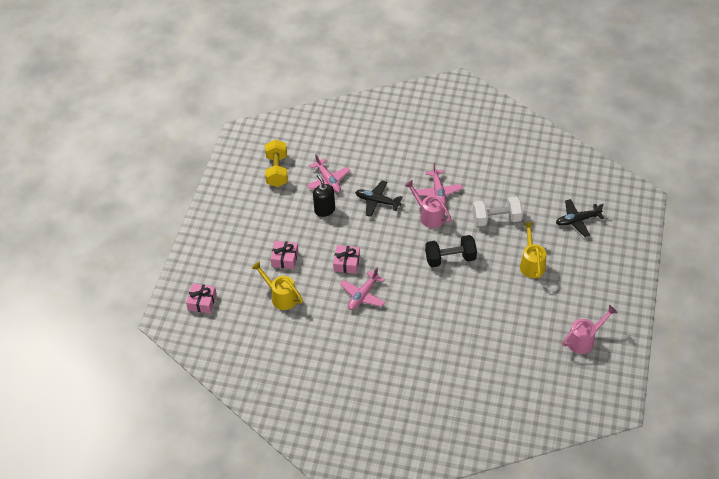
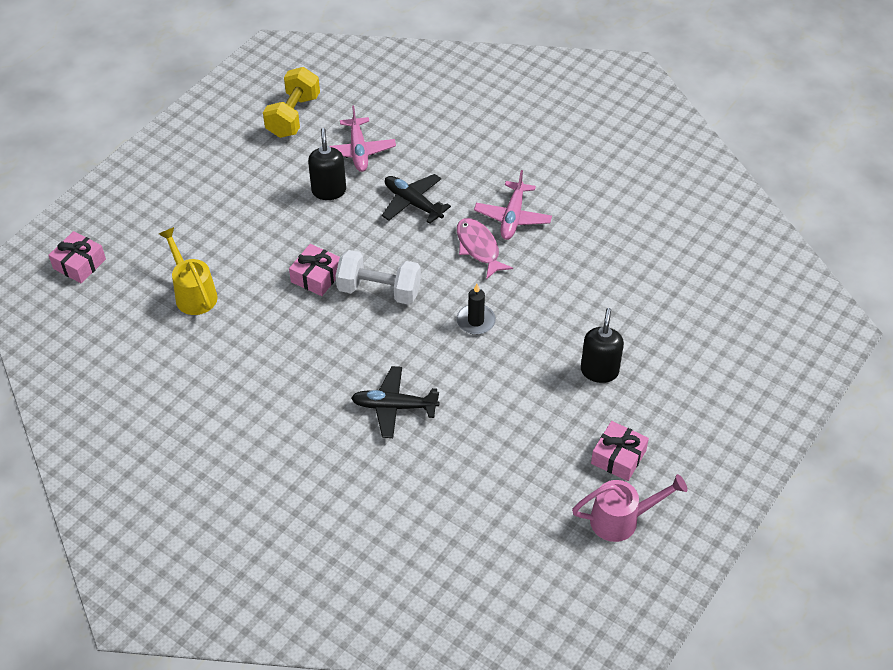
camera: 20 degrees right, 0 degrees up
(285, 258) = (231, 241): pink gift -> pink gift (618, 457)
(363, 295) = (313, 331): pink plane -> none
(429, 216) = (479, 248): pink watering can -> pink fish
(450, 259) = (476, 321): black dumbbell -> black candle
(496, 219) = (581, 285): white dumbbell -> white dumbbell (379, 290)
(531, 264) = (599, 371): yellow watering can -> black soap dispenser
(577, 220) = (710, 328): black plane -> black plane (394, 407)

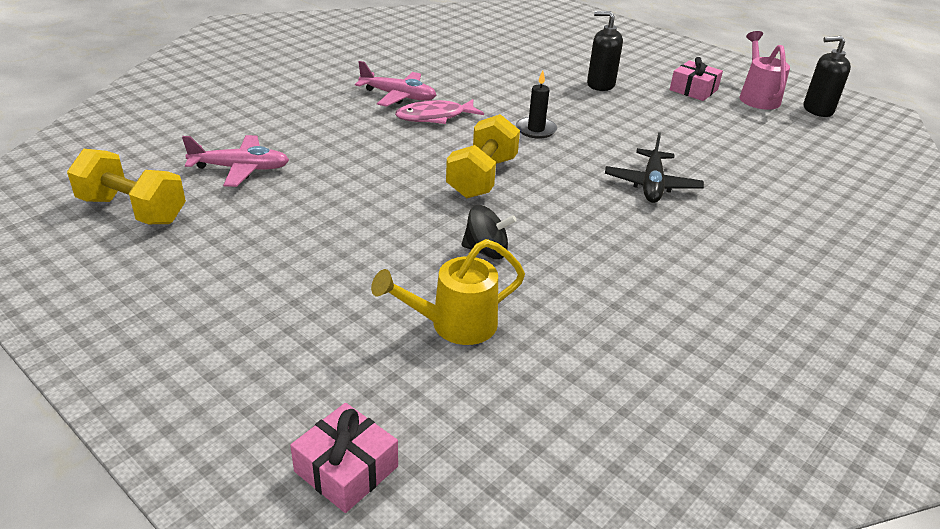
camera: 85 degrees left, 15 degrees down
(276, 302) = (486, 251): none -> black spinning top
(316, 276) = (449, 217): pink gift -> none
(329, 191) = (300, 195): black soap dispenser -> black soap dispenser (817, 110)
(379, 290) = (482, 177): white dumbbell -> yellow dumbbell
(413, 203) = (351, 144): black plane -> none

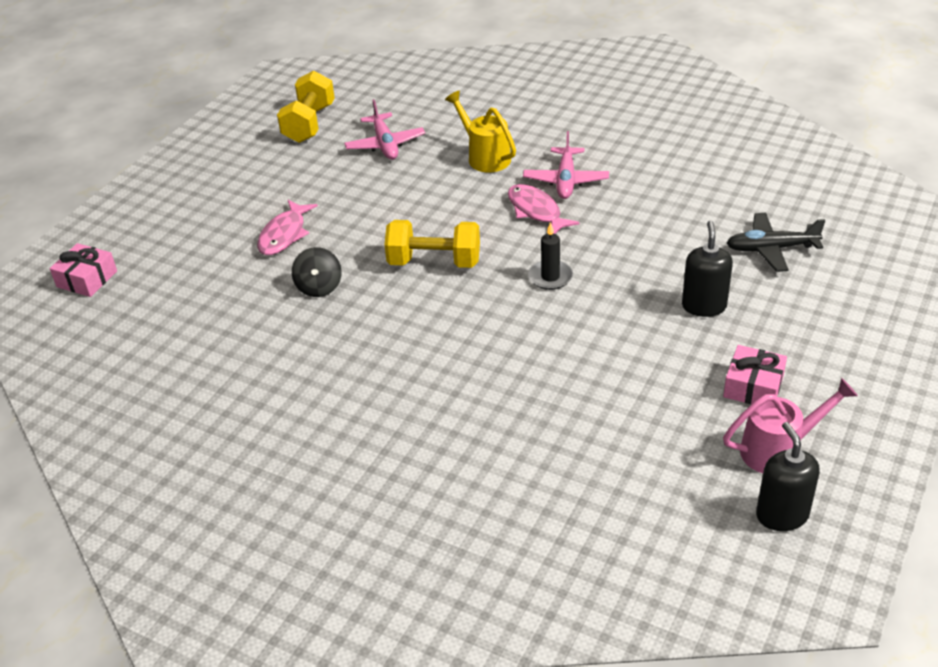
camera: 80 degrees right, 5 degrees up
(367, 261) = (284, 234): none -> pink fish
(454, 325) = (222, 290): yellow watering can -> yellow watering can (485, 157)
(651, 185) = (476, 370): black plane -> black plane (771, 249)

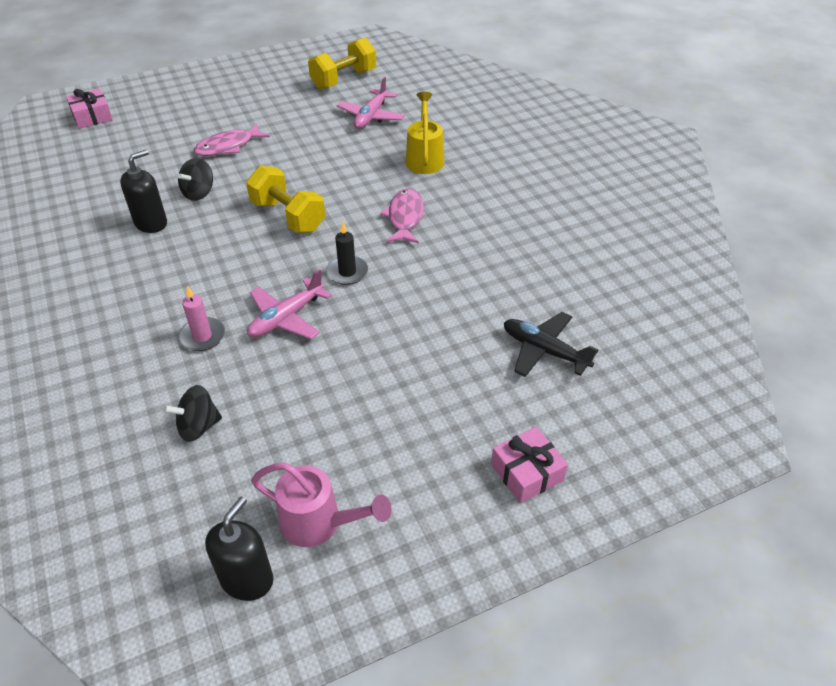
camera: 35 degrees right, 5 degrees up
(503, 391) = (202, 336): none -> pink candle
(566, 180) = (457, 205): pink plane -> pink plane (286, 318)
(599, 451) = (198, 426): none -> black spinning top
(704, 306) = (426, 364): black soap dispenser -> black soap dispenser (151, 223)
(753, 386) = (373, 456): pink gift -> pink gift (527, 472)

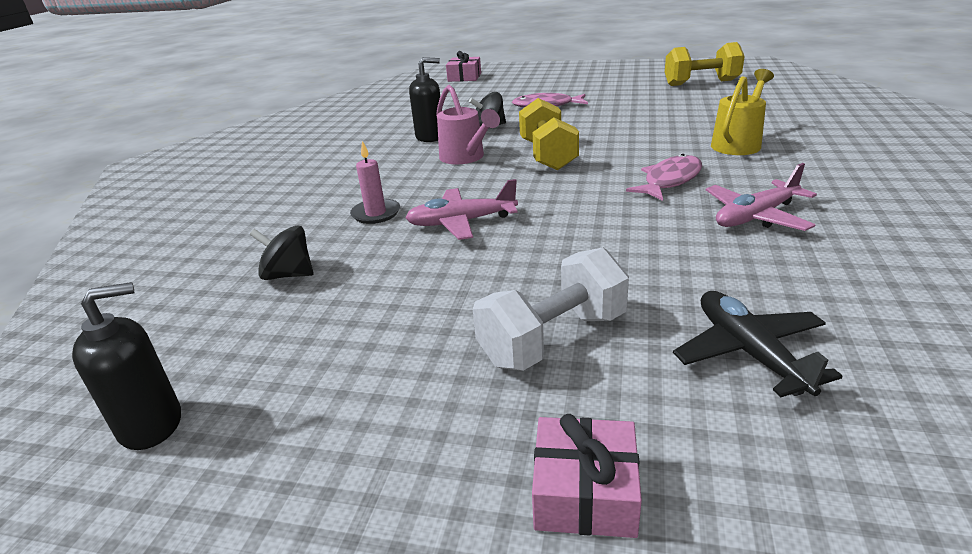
camera: 40 degrees right, 15 degrees down
(319, 523) = (276, 408): pink watering can -> pink watering can (465, 158)
(347, 272) = (560, 206): black candle -> none
(371, 116) = (705, 108): pink plane -> pink plane (756, 216)
(438, 391) = (553, 339): none -> white dumbbell

